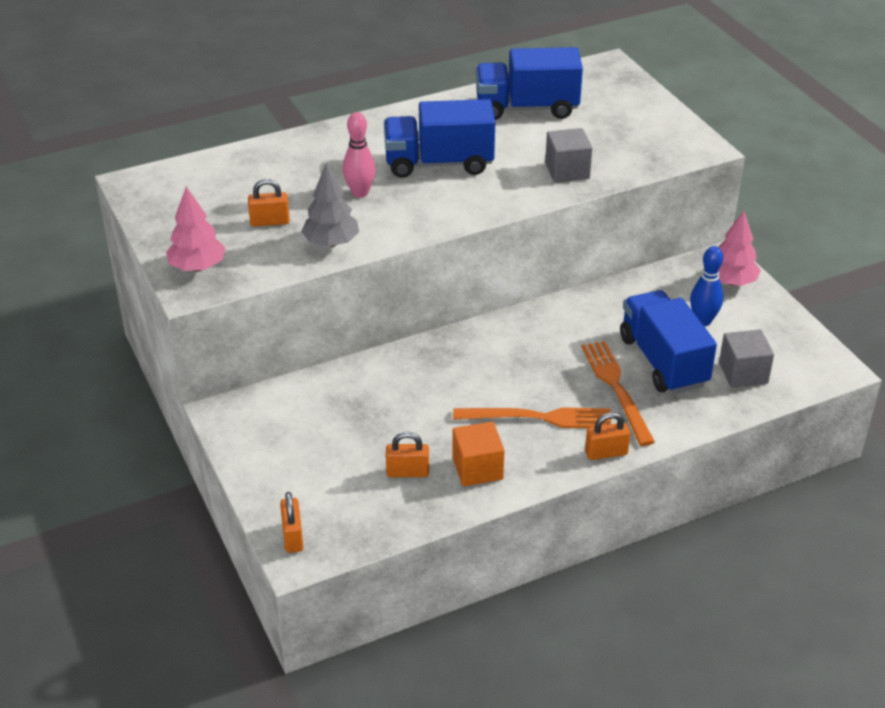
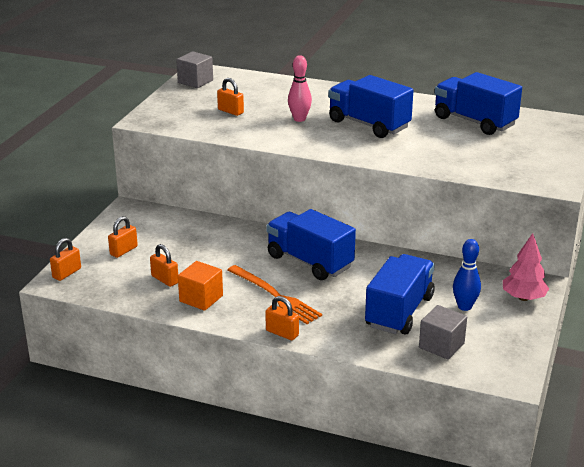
camera: 45 degrees right, 10 degrees down
(197, 267) = (162, 114): pink tree -> none
(308, 468) = (123, 251): none -> orange padlock
(331, 243) = (242, 132): grey tree -> none
(509, 358) = (309, 261): none -> blue truck
(567, 171) = (439, 159): grey cube -> grey cube (195, 81)
(616, 388) = (345, 308): orange fork -> none

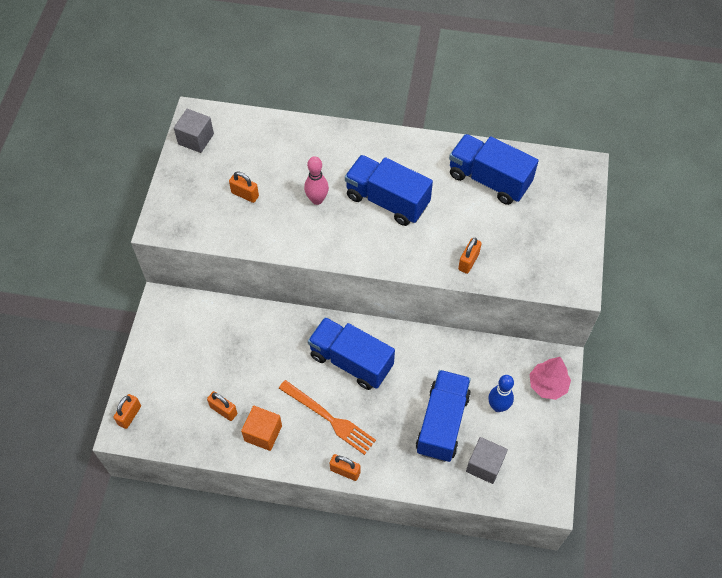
camera: 10 degrees left, 30 degrees up
(123, 251) = (174, 372): orange padlock -> orange padlock (468, 261)

